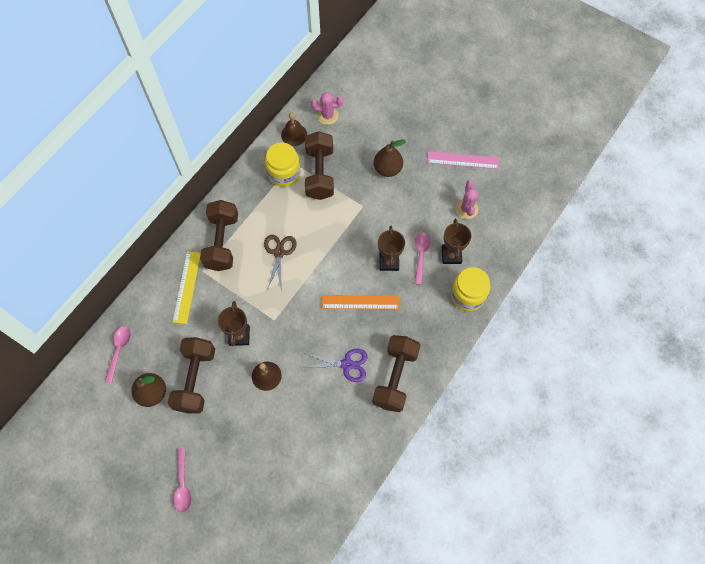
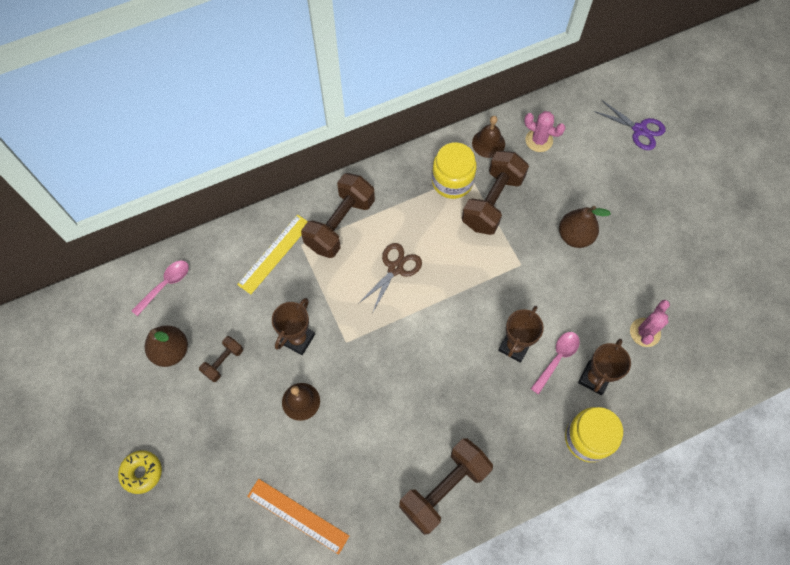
camera: 30 degrees right, 0 degrees up
(183, 485) = (142, 472): pink spoon -> yellow donut
(195, 379) = (223, 362): brown dumbbell -> brown dumbbell, size x0.50
(346, 364) = (397, 440): purple scissors -> purple scissors (639, 130)
(360, 302) = (454, 375): orange ruler -> orange ruler (297, 516)
(463, 160) = (673, 271): pink ruler -> none

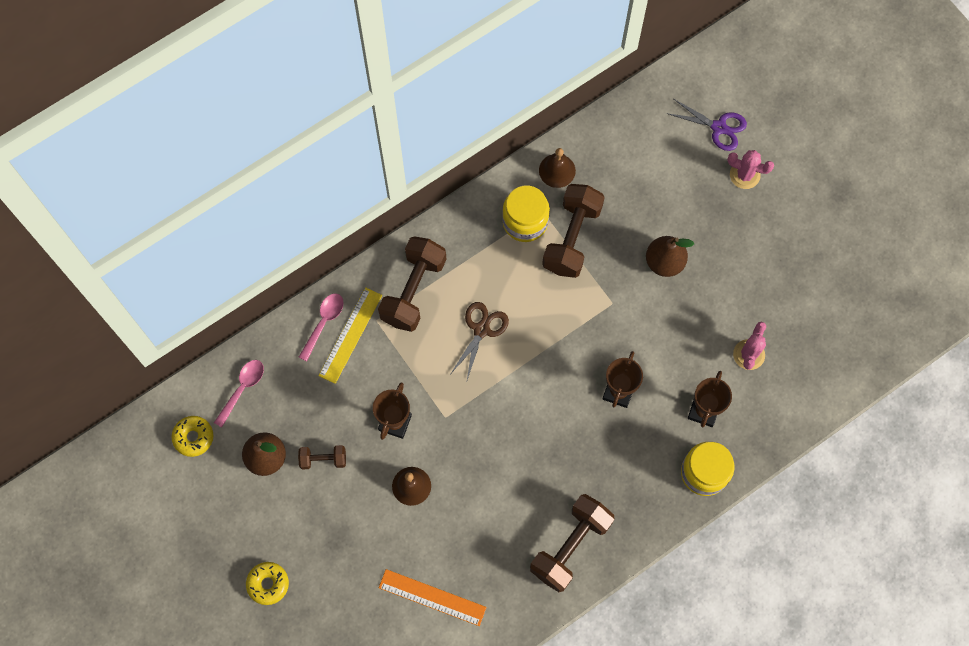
camera: 10 degrees left, 5 degrees up
(110, 321) = (193, 437): none -> yellow donut
(223, 362) = (323, 459): brown dumbbell -> brown dumbbell turned 60 degrees clockwise
(539, 140) = (611, 158): pink cactus -> pink cactus (744, 175)
(557, 358) = (663, 397): pink spoon -> pink spoon (324, 323)

